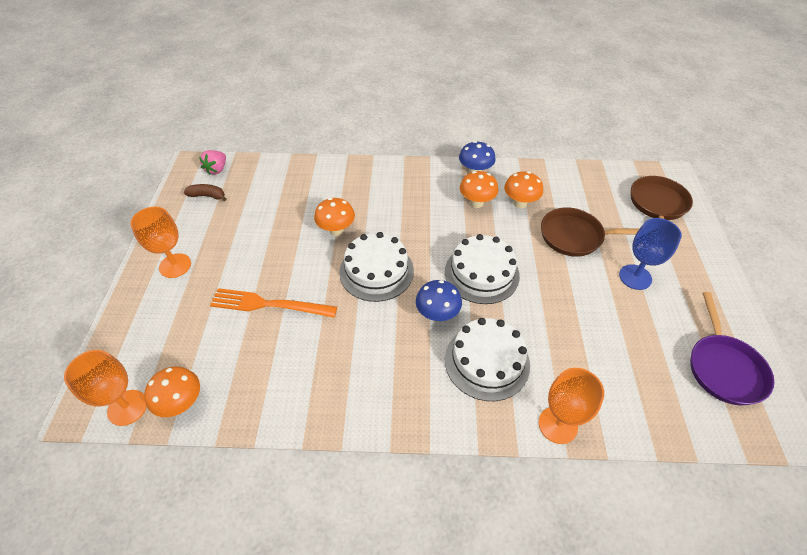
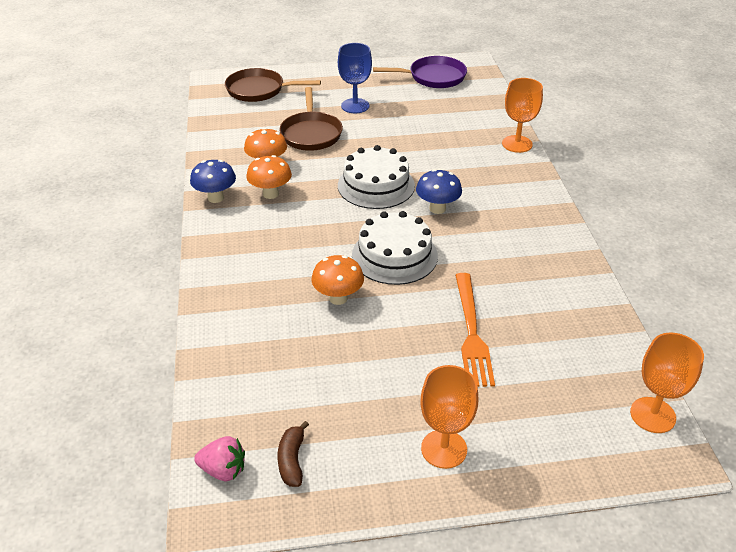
camera: 100 degrees left, 10 degrees down
(182, 403) = (622, 369): orange mushroom -> none
(487, 361) = (476, 178): white cake -> none

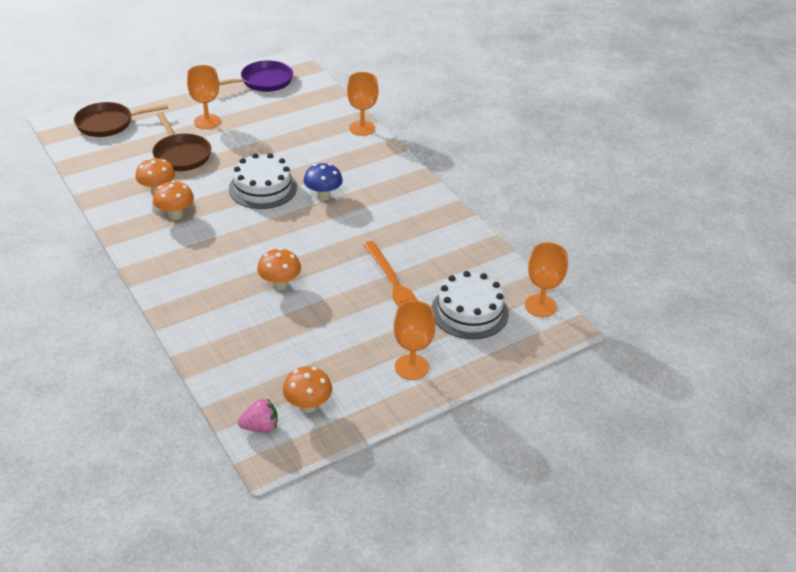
camera: 25 degrees left, 0 degrees up
(216, 198) = (128, 229): blue mushroom -> none
(292, 460) = (308, 406): brown banana -> orange mushroom
(355, 106) = (207, 121): blue goblet -> orange goblet
(394, 255) = (307, 241): white cake -> white cake (469, 311)

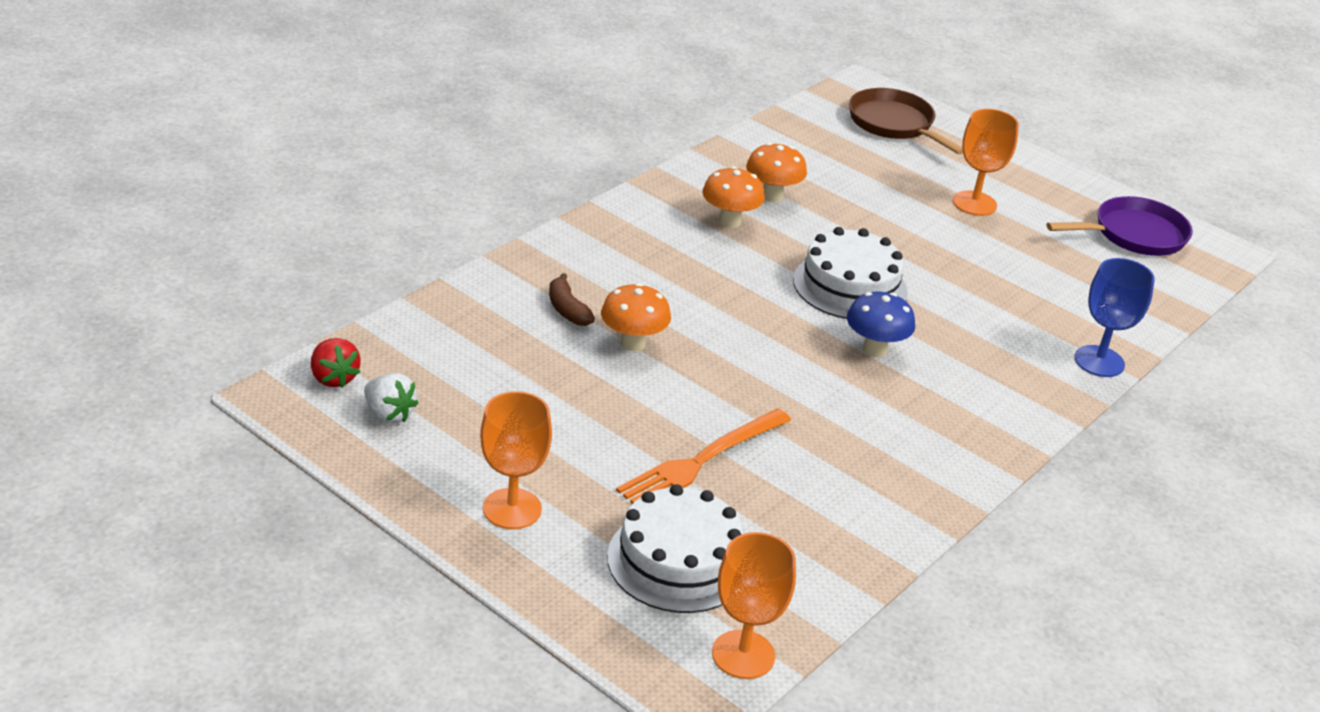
camera: 70 degrees right, 5 degrees down
(181, 154) = (873, 197): brown pan -> none
(234, 304) = (567, 310): none -> brown banana
(260, 427) = (333, 378): pink strawberry -> red strawberry
(263, 81) = (1134, 235): purple pan -> purple pan turned 60 degrees counterclockwise
(308, 406) = (389, 414): orange mushroom -> white strawberry
(362, 128) = (1099, 361): orange goblet -> blue goblet

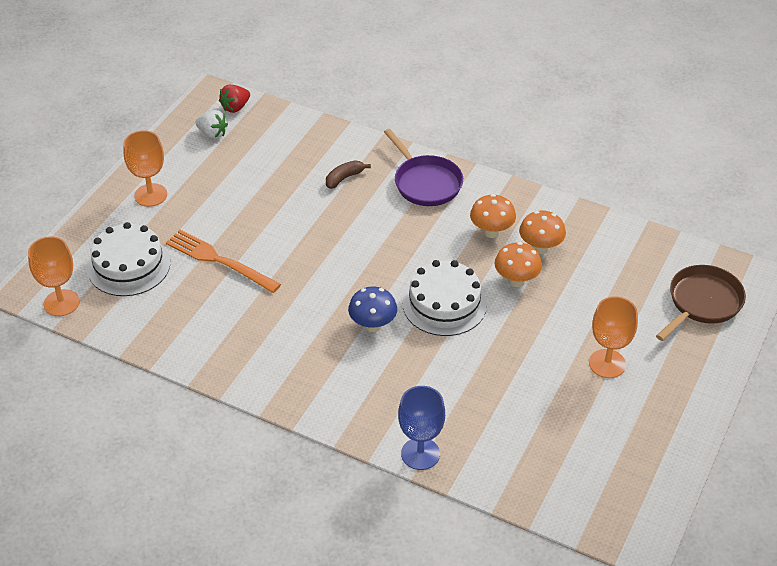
camera: 80 degrees right, 10 degrees up
(389, 414) = (212, 134): white strawberry -> white strawberry turned 90 degrees counterclockwise
(633, 343) = (323, 212): orange mushroom -> orange mushroom (516, 280)
(1134, 235) = (625, 473): purple pan -> purple pan (425, 182)

